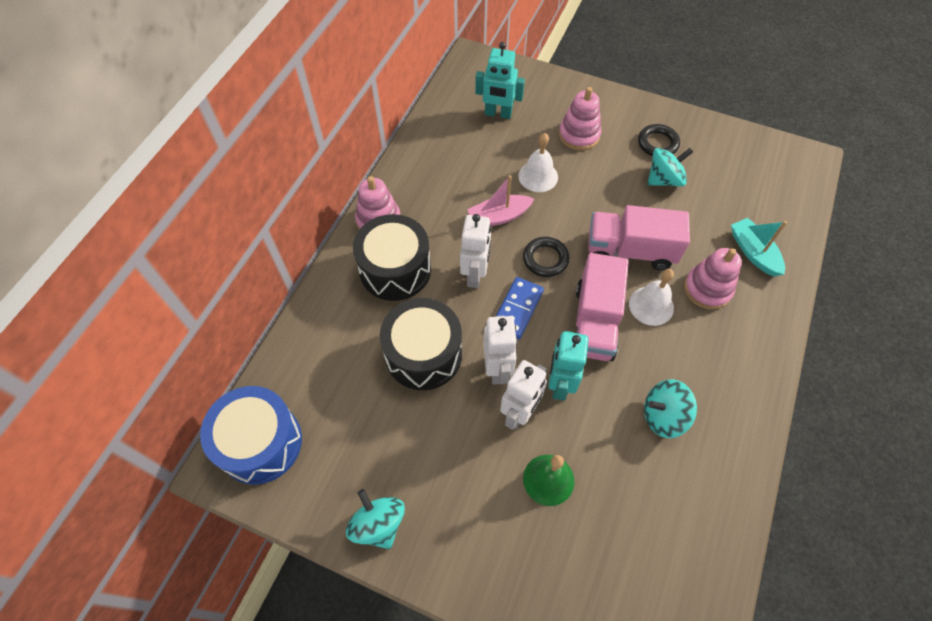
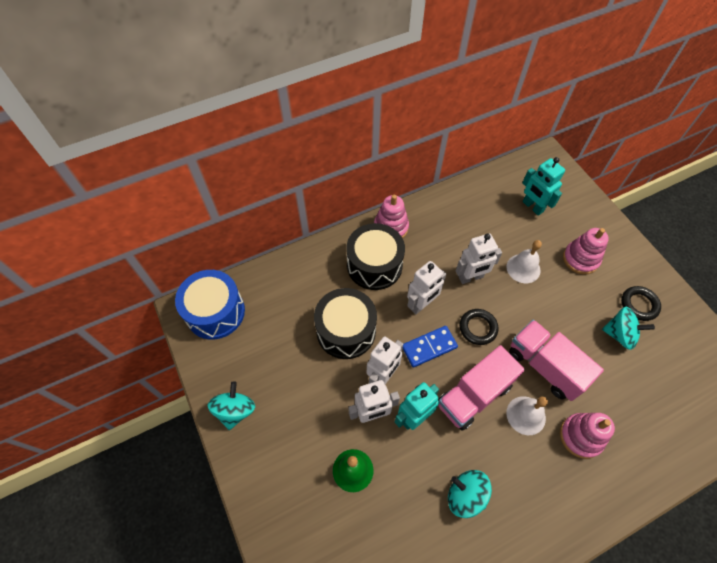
camera: 40 degrees right, 0 degrees up
(499, 217) = (471, 277): pink boat -> white robot
(753, 252) = (645, 438): turquoise boat -> none

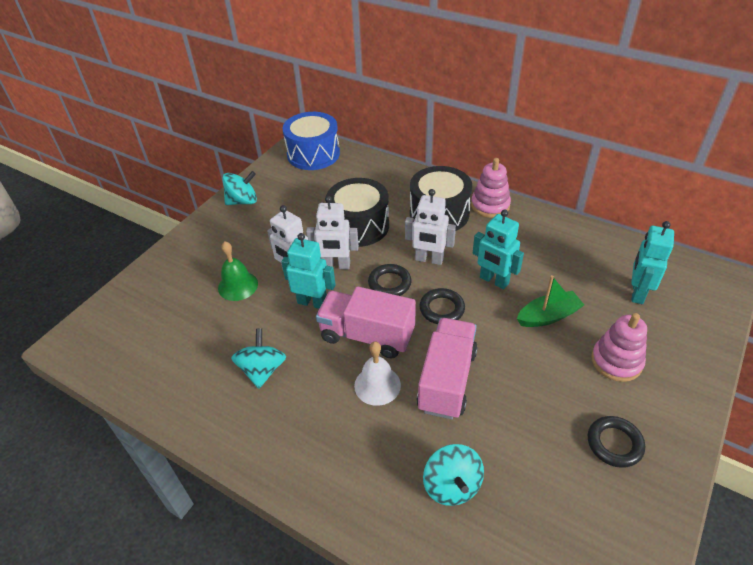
camera: 60 degrees right, 15 degrees down
(429, 347) = (389, 283): blue domino -> black ring
(471, 277) = (493, 281): white robot -> turquoise robot
(523, 268) = (548, 316): white bell -> green boat
(581, 436) = (390, 443): pink stacking toy -> none
(619, 334) = (552, 437): turquoise spinning top -> turquoise spinning top (452, 485)

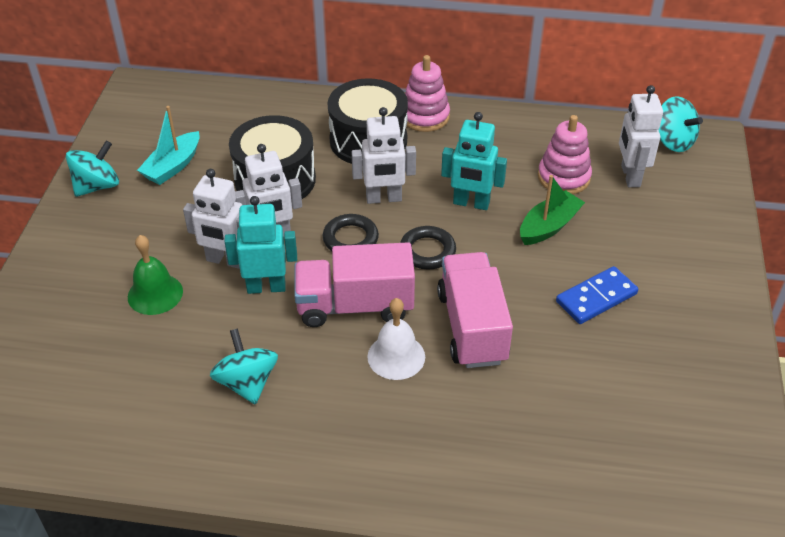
camera: 25 degrees left, 0 degrees up
(296, 200) = (173, 166): none -> turquoise boat
(313, 154) = (162, 102): blue drum -> none
(452, 485) = (530, 432): turquoise spinning top -> turquoise spinning top (673, 141)
(561, 388) = (596, 298): none -> blue domino
(614, 444) = (672, 337): black ring -> none
(616, 361) = (639, 254): pink stacking toy -> pink stacking toy (563, 177)
(637, 293) = (630, 176): turquoise robot -> white robot

